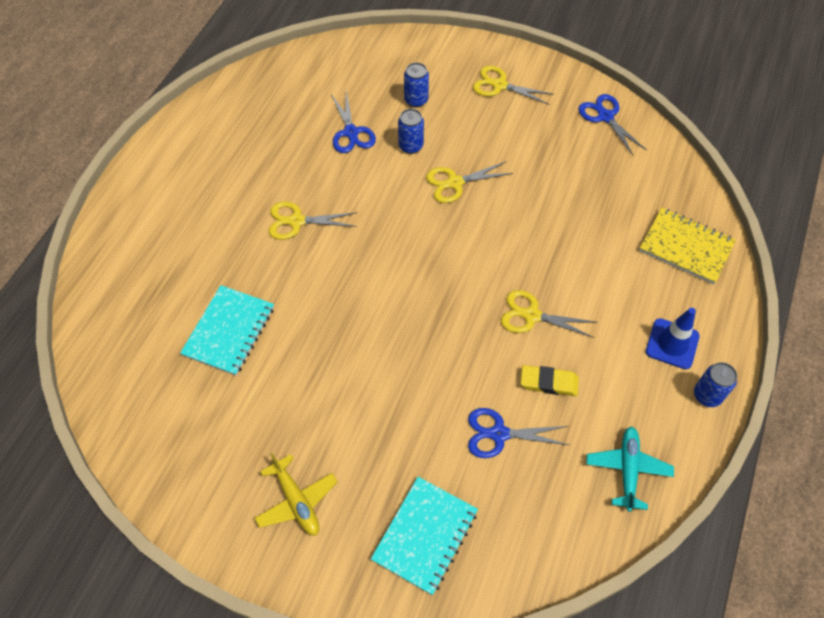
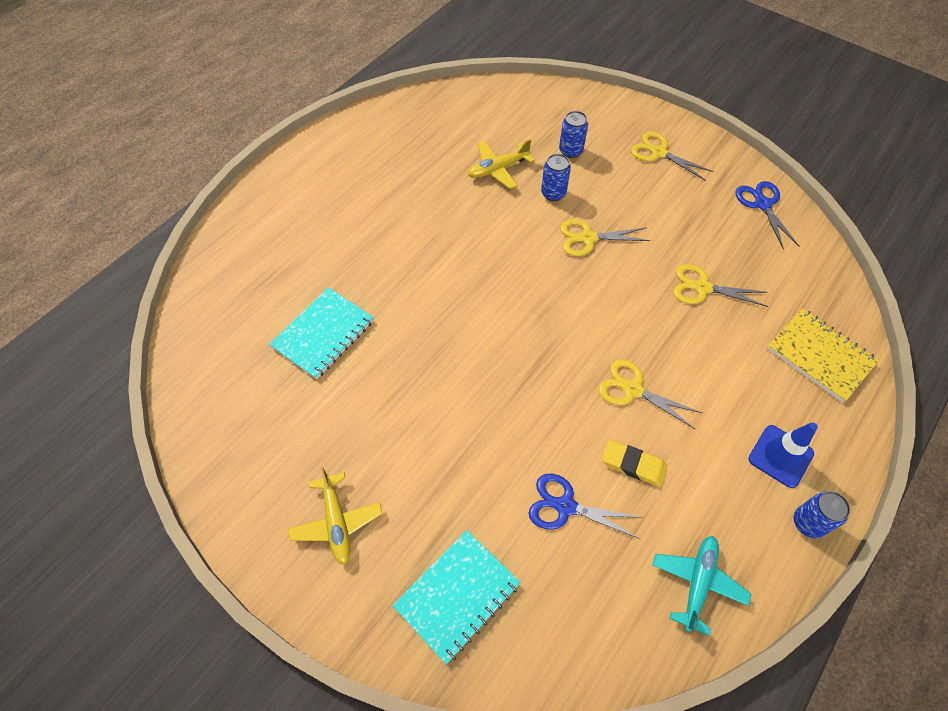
camera: 15 degrees right, 0 degrees up
(296, 221) = (420, 242): yellow scissors -> yellow scissors (702, 287)
(351, 132) = (498, 169): blue scissors -> yellow plane

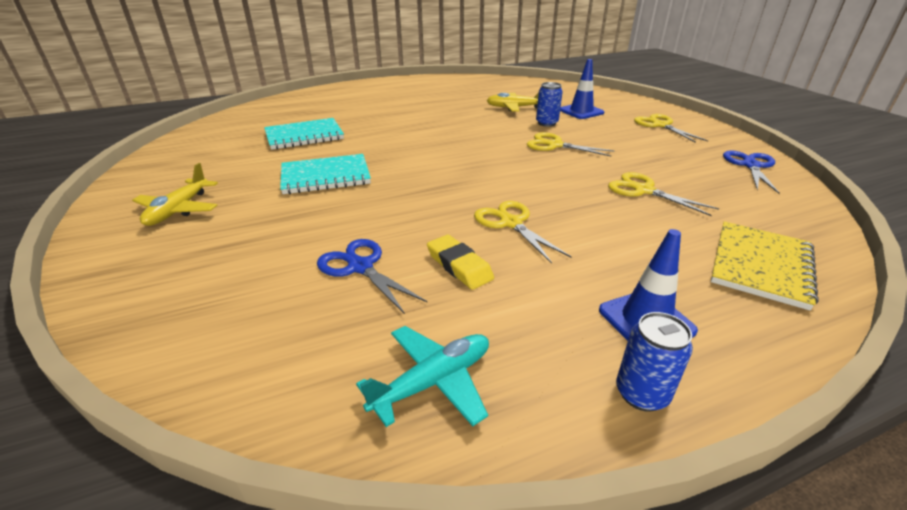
camera: 30 degrees right, 25 degrees down
(457, 595) = (192, 282): turquoise notebook -> turquoise notebook (325, 176)
(570, 151) = (581, 111): blue can -> blue traffic cone
(820, 356) = (760, 265): yellow notebook -> yellow notebook turned 45 degrees clockwise

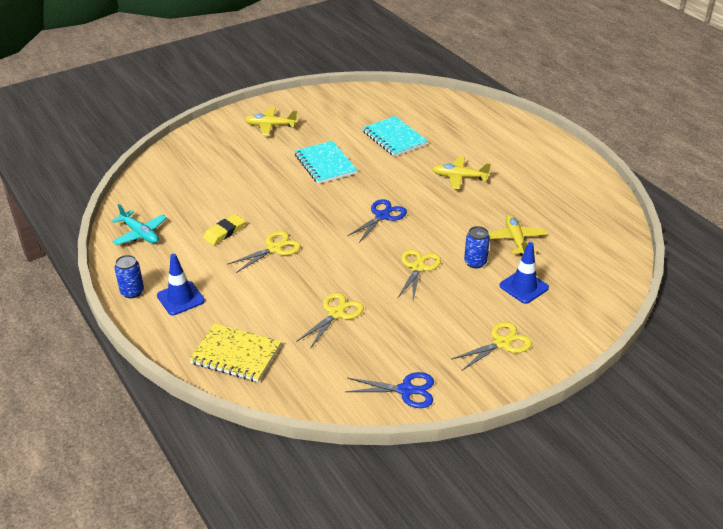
camera: 80 degrees right, 5 degrees up
(360, 267) = (220, 199): blue scissors -> blue scissors (382, 216)
(405, 116) = (459, 177): none -> yellow plane

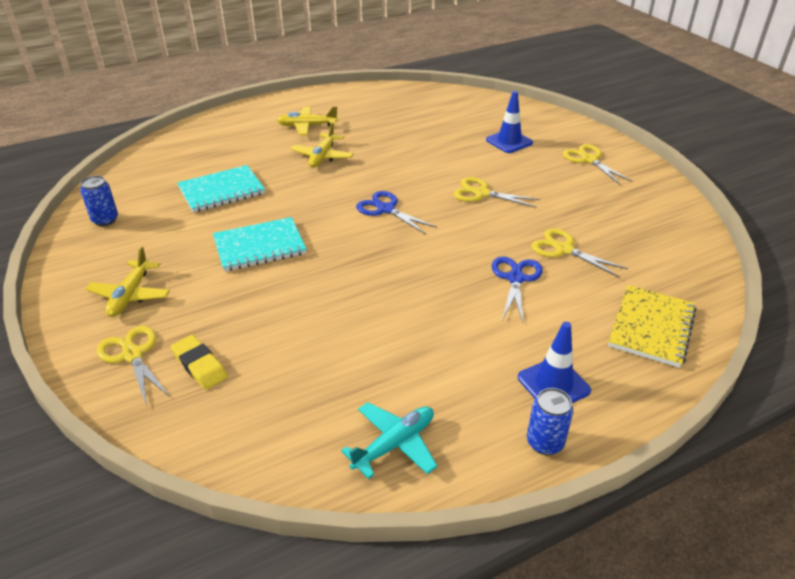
camera: 85 degrees left, 0 degrees up
(224, 232) = (402, 342): yellow eraser -> yellow eraser (199, 365)
(274, 248) = (443, 294): yellow scissors -> yellow scissors (132, 355)
(406, 390) = (667, 213): blue scissors -> blue scissors (516, 278)
(475, 262) = (473, 161): blue can -> blue can (105, 220)
(515, 240) = (438, 138): yellow plane -> yellow plane (307, 126)

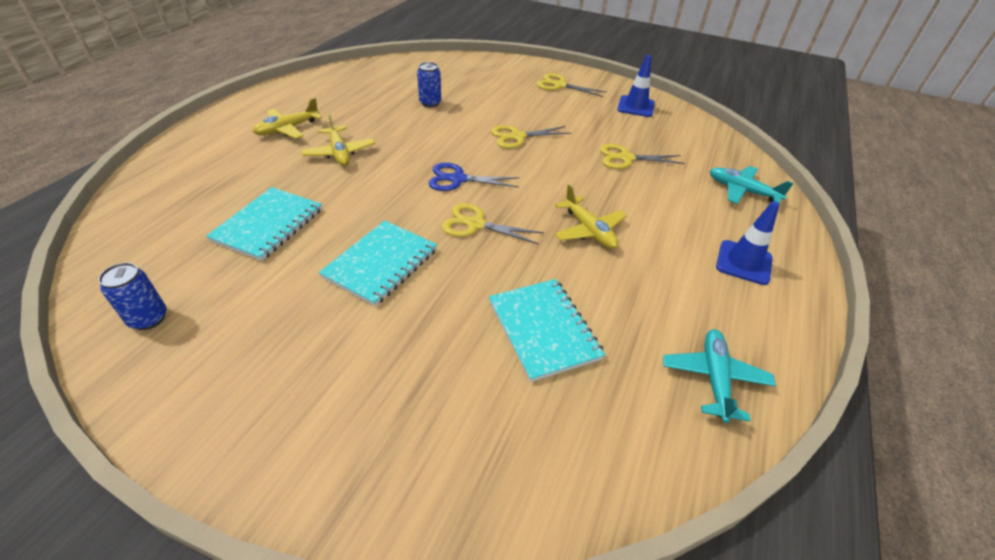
camera: 40 degrees left, 5 degrees up
(130, 295) = (293, 388): yellow plane -> yellow plane (589, 230)
(132, 355) = (380, 454): yellow scissors -> yellow scissors (475, 224)
(199, 365) = (468, 417): yellow eraser -> none
(312, 342) = (543, 330): none -> turquoise notebook
(509, 141) = (487, 89): blue traffic cone -> blue traffic cone (635, 106)
(516, 278) = (623, 194): blue scissors -> none
(545, 443) = (793, 310): blue can -> blue can (430, 103)
(651, 327) = (742, 191): yellow notebook -> turquoise plane

